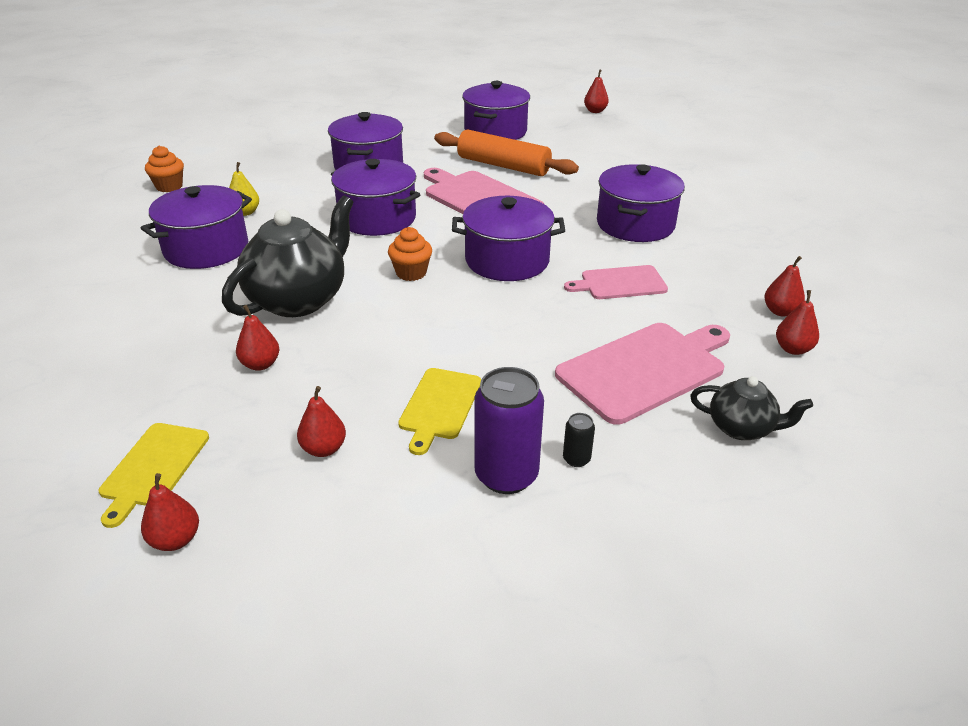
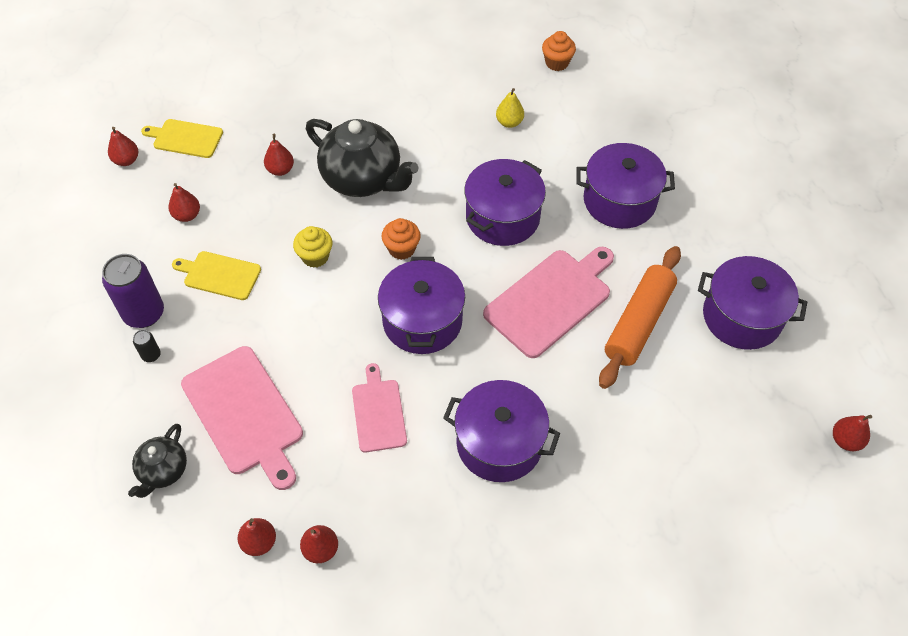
camera: 90 degrees right, 20 degrees up
(206, 249) = (443, 110): purple pot -> none
(416, 329) = (315, 257): none -> yellow cupcake

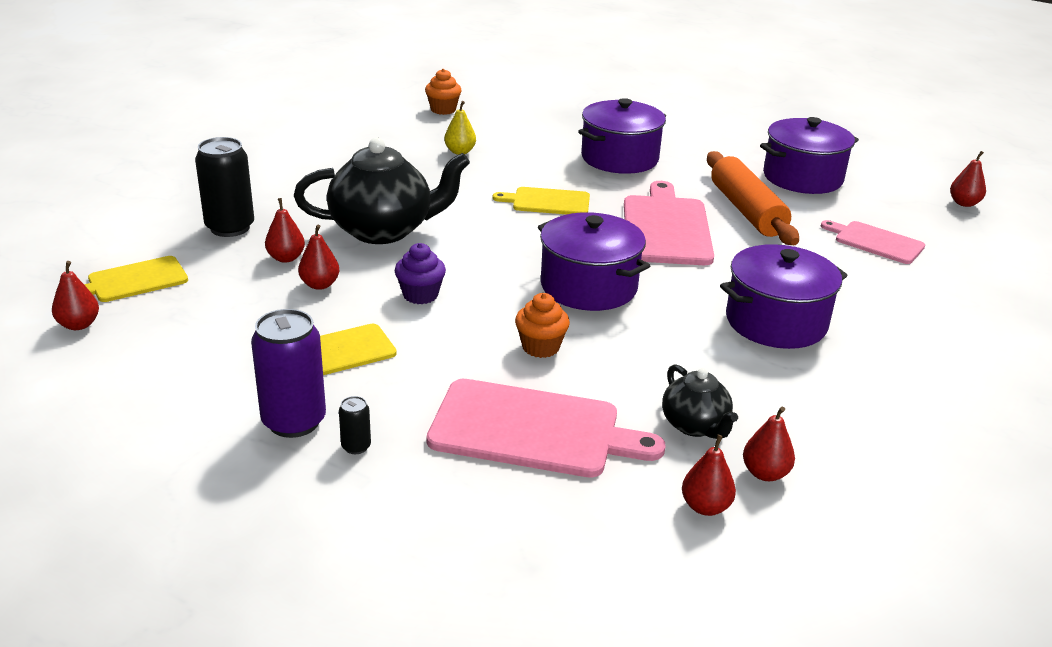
camera: 45 degrees left, 25 degrees down
(163, 471) = (520, 522): black teapot -> black teapot (695, 426)
(187, 215) = (227, 330): red pear -> red pear (320, 285)
(281, 119) = (230, 227): none -> black can
(315, 257) = (420, 295): yellow cupcake -> purple cupcake
(378, 412) = (652, 358): pink cutting board -> pink cutting board (875, 242)
(401, 249) = (494, 255): orange cupcake -> orange cupcake (540, 347)
(502, 217) = (547, 202): purple pot -> yellow cutting board

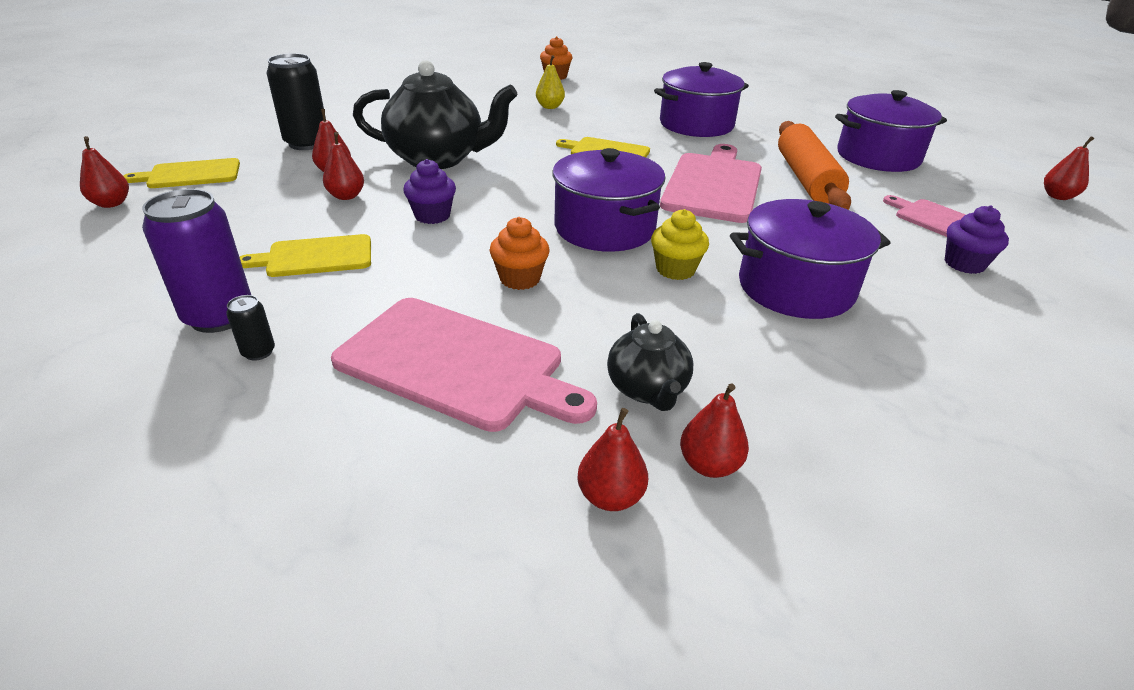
camera: 15 degrees right, 5 degrees up
(670, 319) = (675, 269): none -> yellow cupcake
(902, 281) = (964, 264): none -> purple cupcake

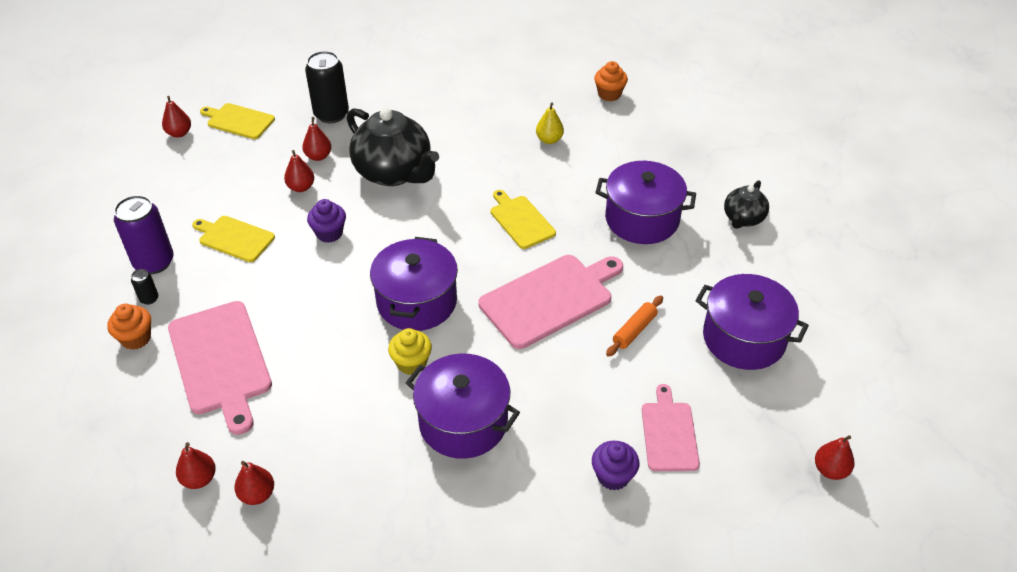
camera: 40 degrees right, 10 degrees up
(520, 279) = (316, 318): orange cupcake -> orange cupcake (136, 338)
(647, 389) = (285, 435): black teapot -> black teapot (743, 219)
(806, 179) = (634, 330): orange rolling pin -> orange rolling pin, size x0.51

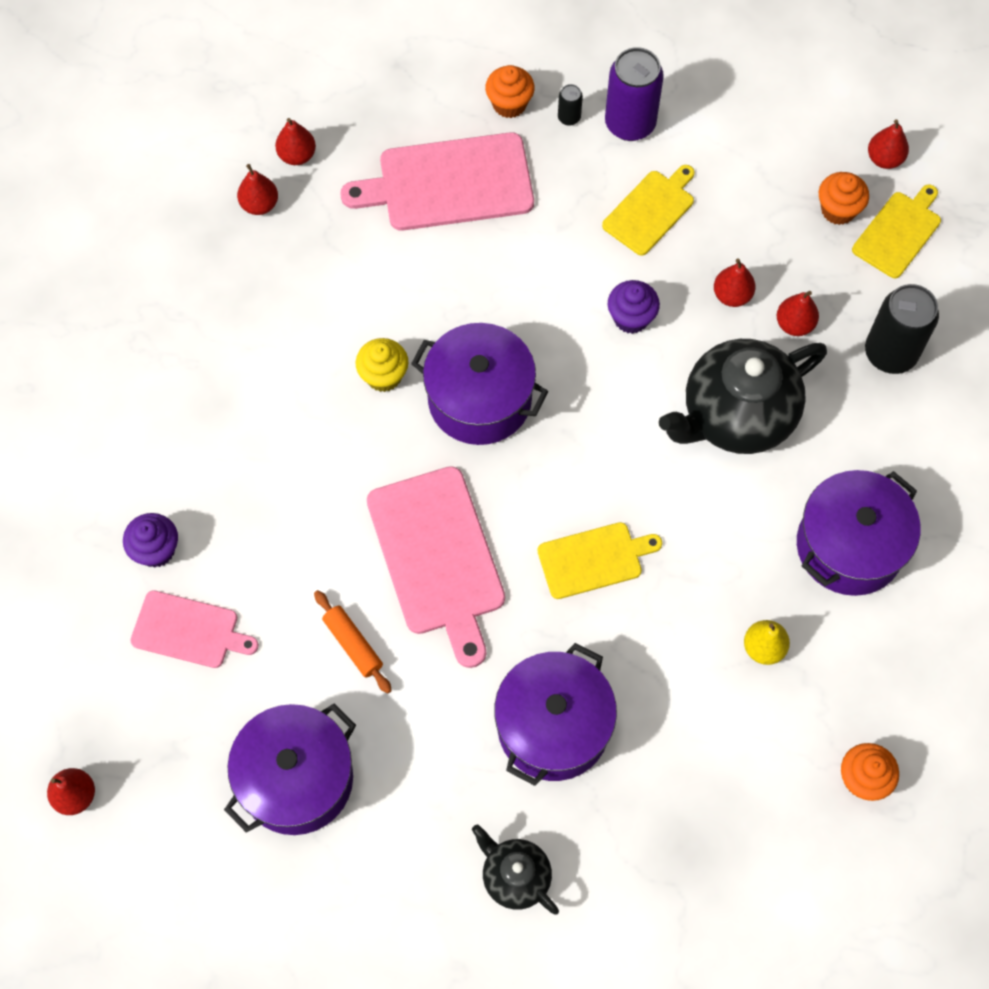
camera: 105 degrees right, 20 degrees up
(224, 148) = (838, 210): none -> orange cupcake
(463, 422) = (281, 413): purple pot -> purple pot (849, 546)

